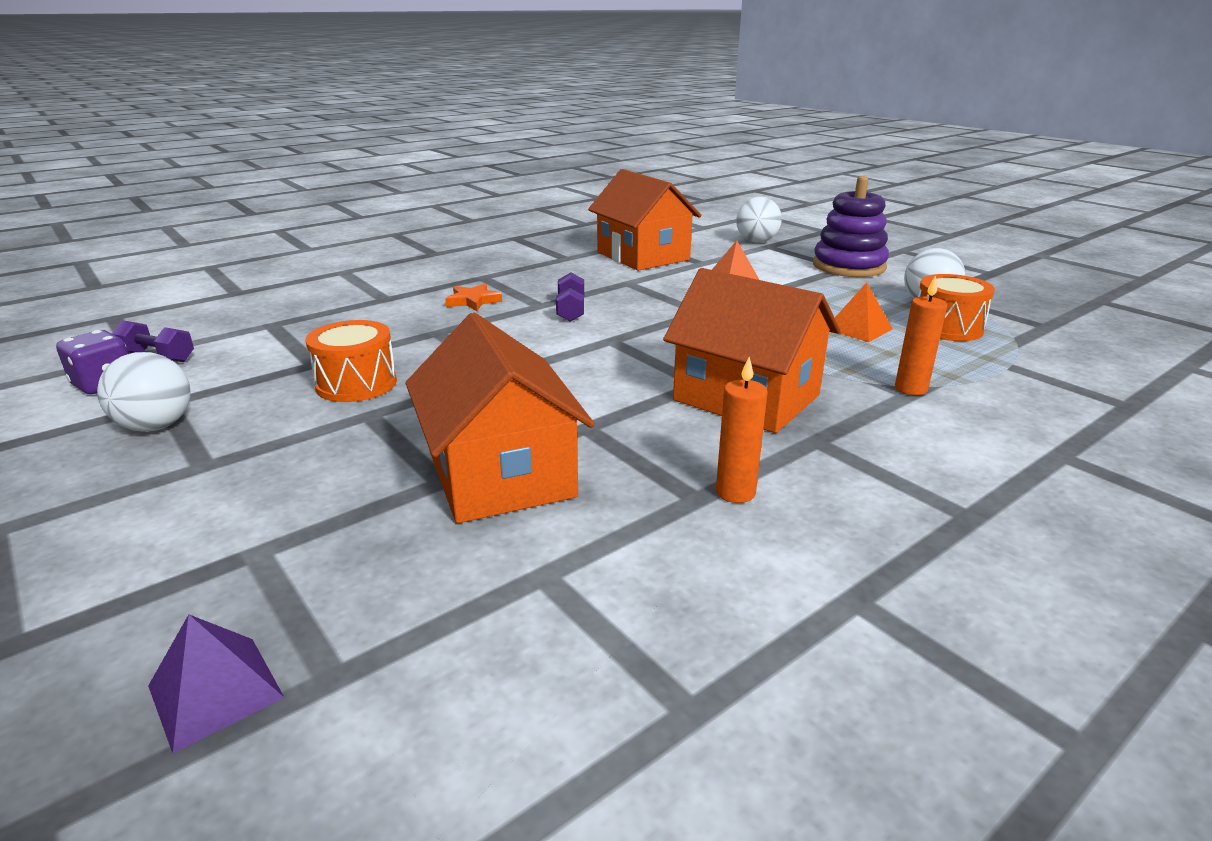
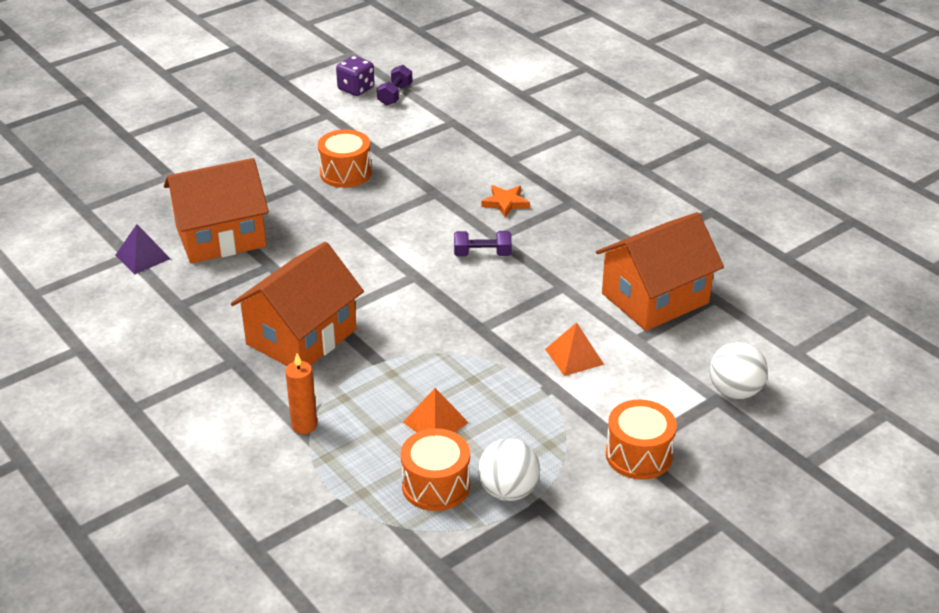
camera: 90 degrees right, 10 degrees up
(156, 426) = (298, 119): white ball -> none
(215, 691) = (85, 185): purple pyramid -> purple pyramid (142, 257)
(735, 492) = (181, 320): orange candle -> none
(848, 266) = (638, 455): purple stacking toy -> orange drum

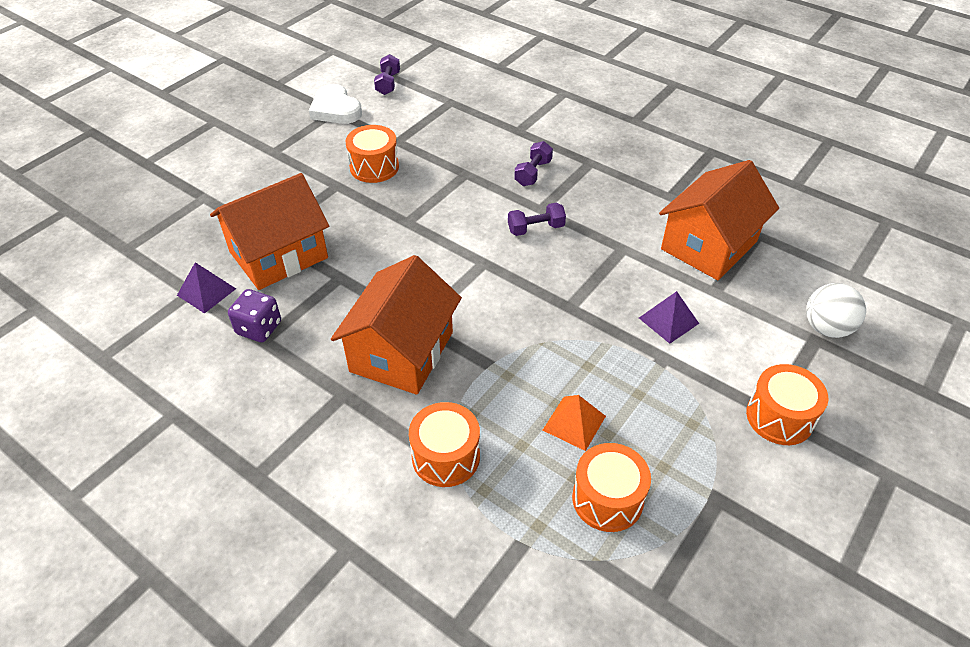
camera: 15 degrees left, 10 degrees up
(304, 425) = (446, 456): orange candle -> orange drum
(330, 112) = (335, 109): none -> white heart
(356, 89) = (350, 83): purple dice -> purple dice (259, 328)
(505, 203) = (533, 173): orange star -> purple dumbbell
(508, 491) = (680, 488): white ball -> none
(574, 356) = (668, 320): orange pyramid -> purple pyramid

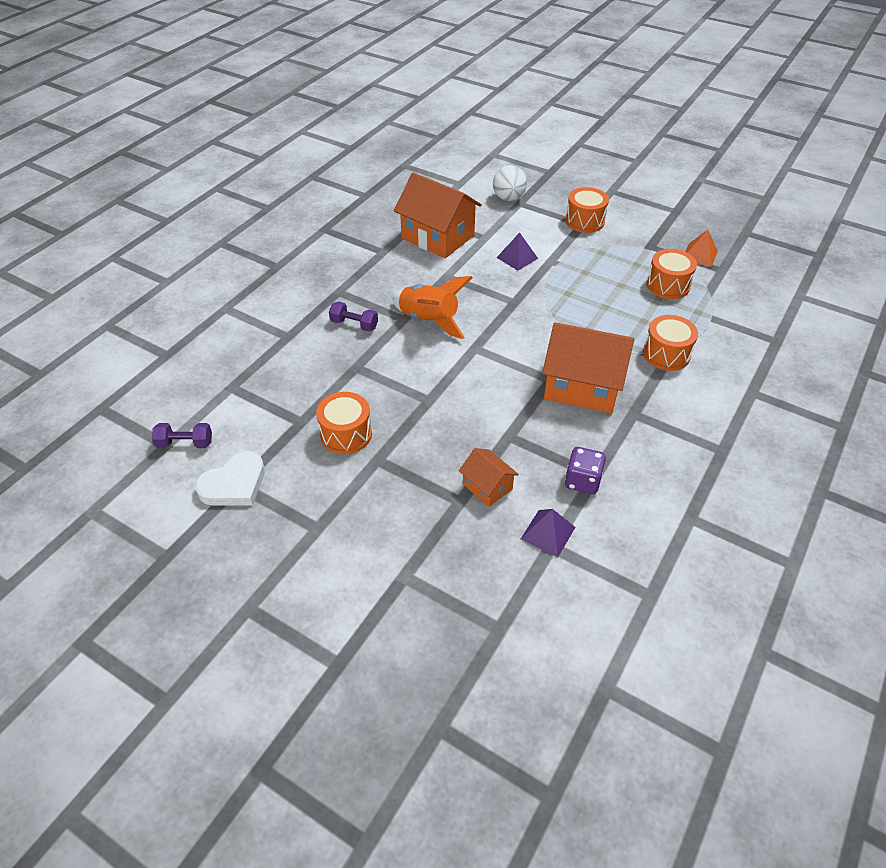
camera: 95 degrees left, 0 degrees up
(278, 255) = (487, 486): orange house -> orange house, size x0.50
(536, 228) = (429, 321): purple dumbbell -> orange rocket
(574, 423) = (618, 299): orange pyramid -> orange pyramid (700, 255)

